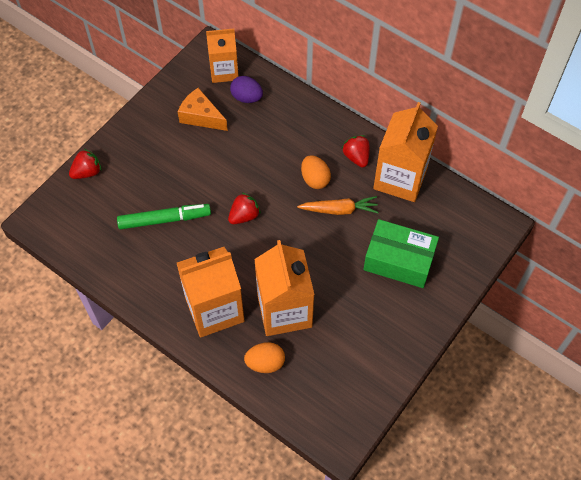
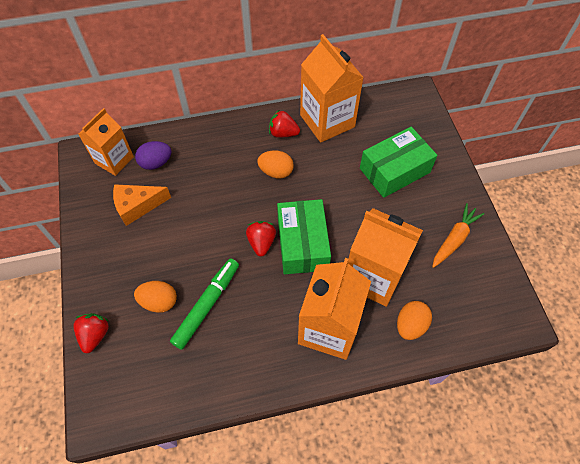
camera: 50 degrees left, 0 degrees up
(142, 189) = (159, 302): none -> orange egg
(268, 243) = (302, 244): none -> green box
(339, 210) = (317, 175): orange carrot -> orange carrot (454, 239)

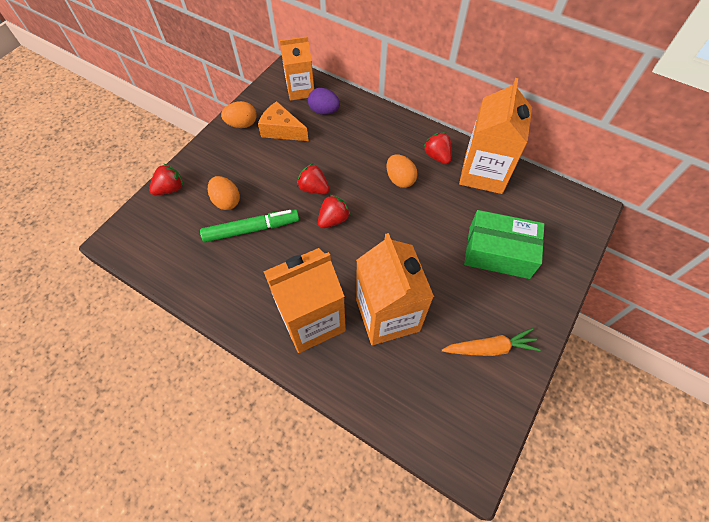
camera: 45 degrees right, 0 degrees up
(219, 231) = (314, 188): none -> red strawberry
(302, 244) = (361, 245): green box -> none
(410, 325) = (374, 377): orange egg -> orange egg (242, 124)

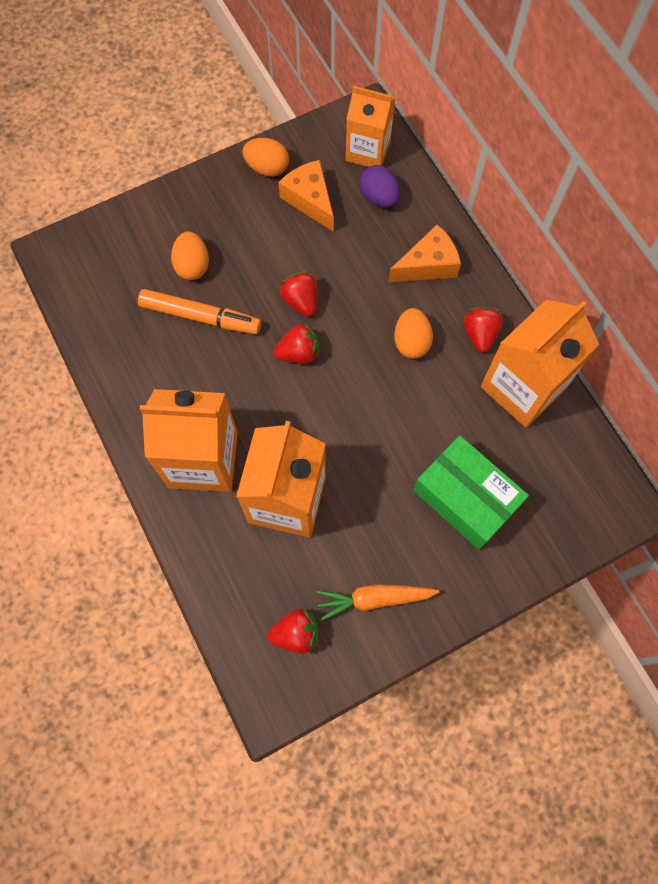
camera: 30 degrees right, 10 degrees up
(170, 189) = (139, 217): red strawberry -> red strawberry (296, 634)
(251, 229) = (200, 316): green marker -> orange marker
(379, 133) = (428, 265): none -> orange cheese
(490, 348) = (374, 599): orange carrot -> orange carrot turned 150 degrees clockwise

